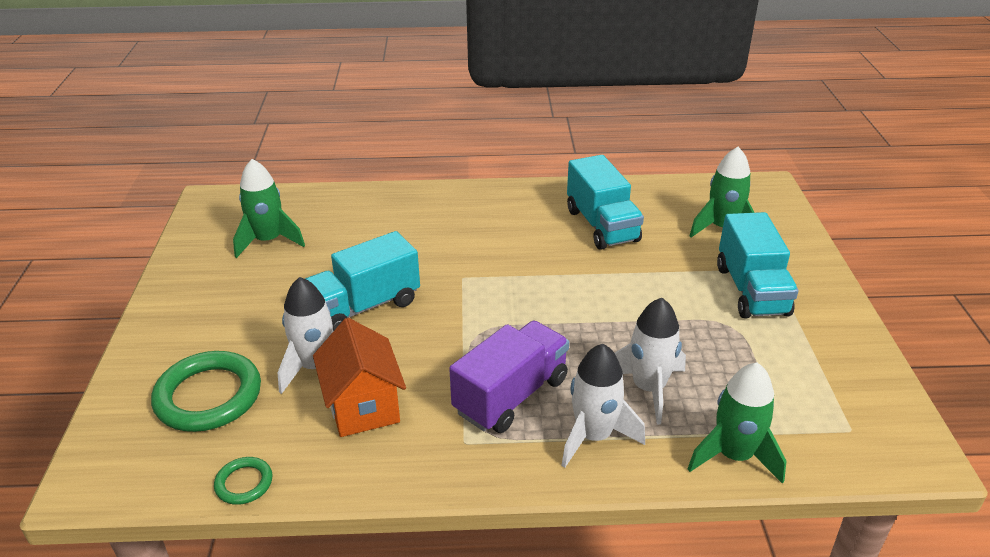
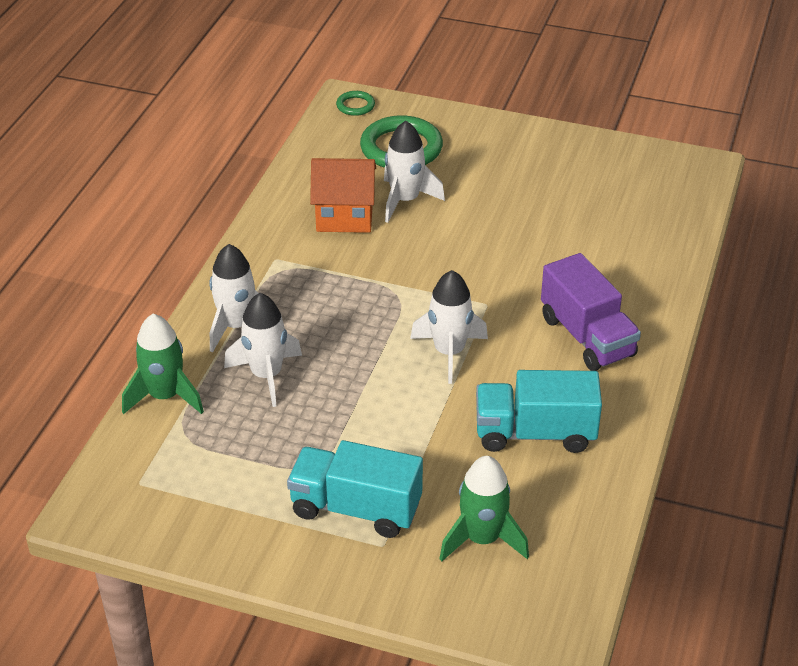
camera: 110 degrees right, 5 degrees up
(244, 483) = (303, 157): green ring -> green ring (355, 106)
(268, 241) = (608, 194): green rocket -> none
(364, 306) = (472, 236): turquoise truck -> none
(511, 395) = (309, 294): purple truck -> purple truck (587, 337)
(540, 284) = (449, 352): none -> white rocket

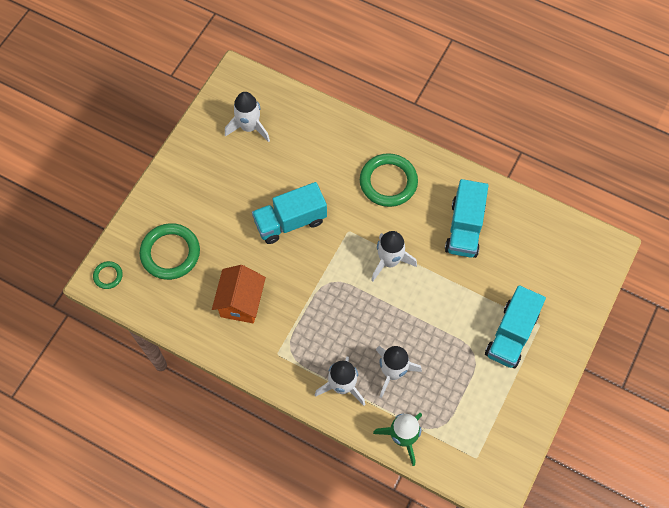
camera: 80 degrees left, 25 degrees up
(405, 200) = (231, 260): white rocket -> white rocket (249, 127)
(482, 539) = (540, 272): green rocket -> none
(483, 245) = (290, 221): none -> turquoise truck
(587, 337) = (388, 182): purple truck -> green ring

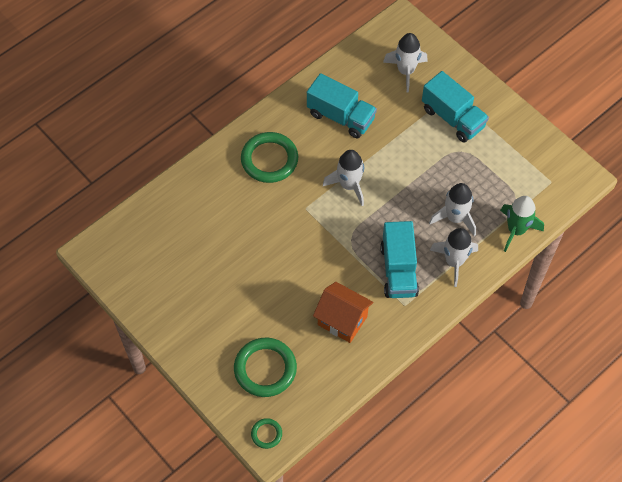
camera: 70 degrees left, 5 degrees down
(249, 127) = (157, 258): white rocket -> white rocket (406, 71)
(290, 221) = (275, 253): turquoise truck -> turquoise truck (398, 270)

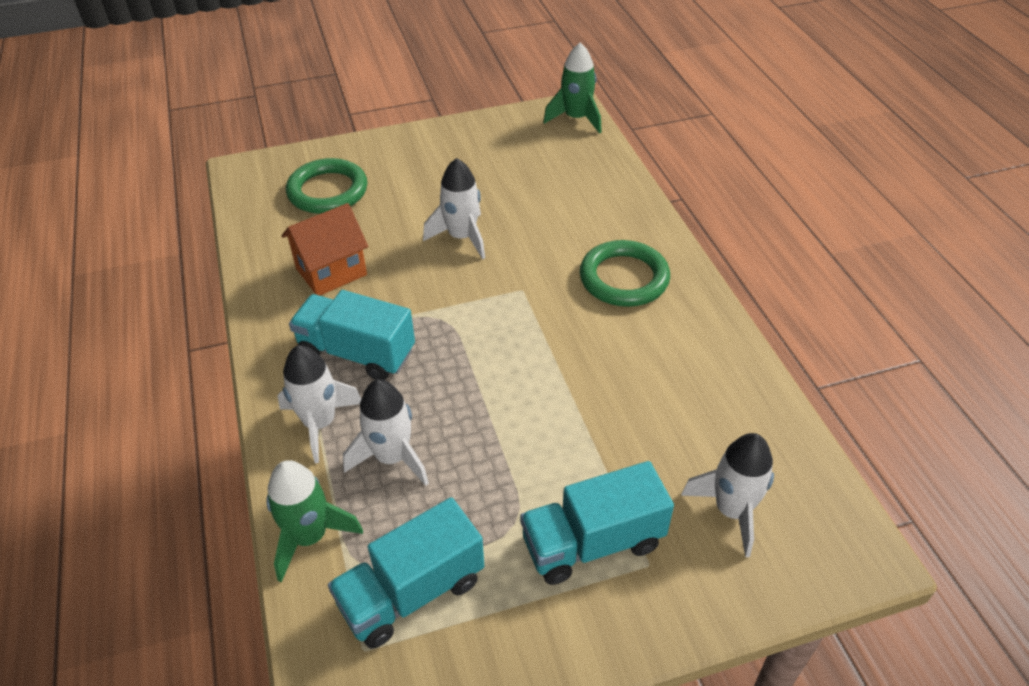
camera: 115 degrees right, 15 degrees down
(105, 244) = (576, 118): none -> green rocket
(266, 434) = (254, 172): green ring -> none
(341, 117) = (666, 381): turquoise truck -> turquoise truck (411, 592)
(349, 185) = (532, 348): white rocket -> white rocket (462, 237)

